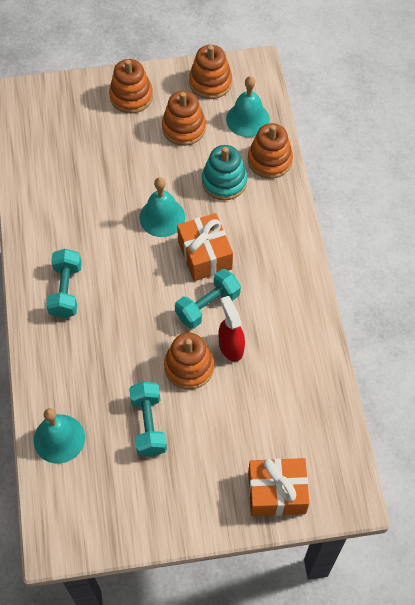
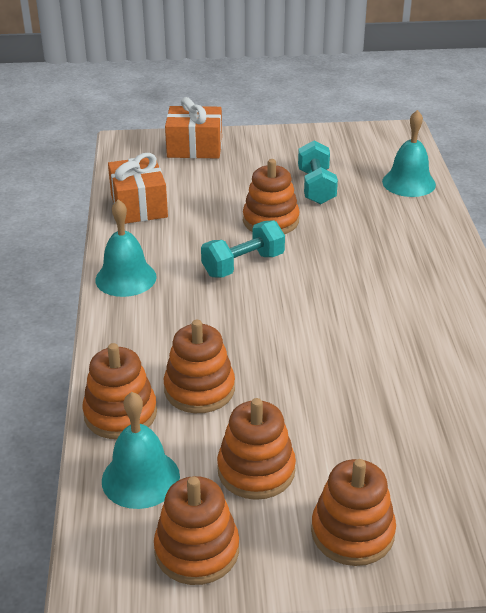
camera: 175 degrees left, 25 degrees down
(66, 290) = (424, 285): turquoise dumbbell -> none
(162, 217) = (297, 352): turquoise bell -> turquoise bell (126, 278)
(205, 255) = (241, 309): orange gift -> orange gift (139, 206)
(224, 181) = (199, 389): turquoise stacking toy -> orange stacking toy
(231, 346) = (221, 233): red spray bottle -> none

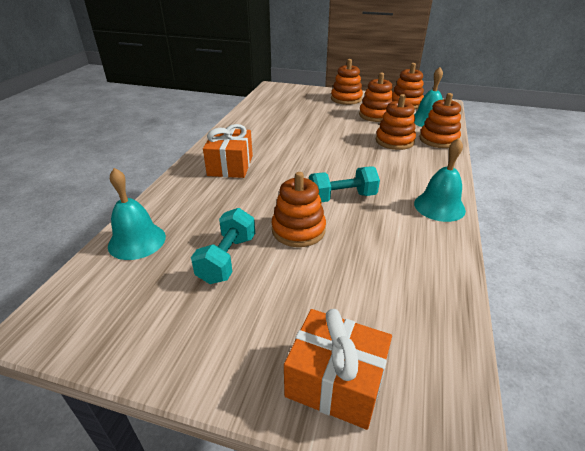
camera: 160 degrees left, 0 degrees up
(139, 206) = (428, 281): orange gift -> orange gift (230, 165)

